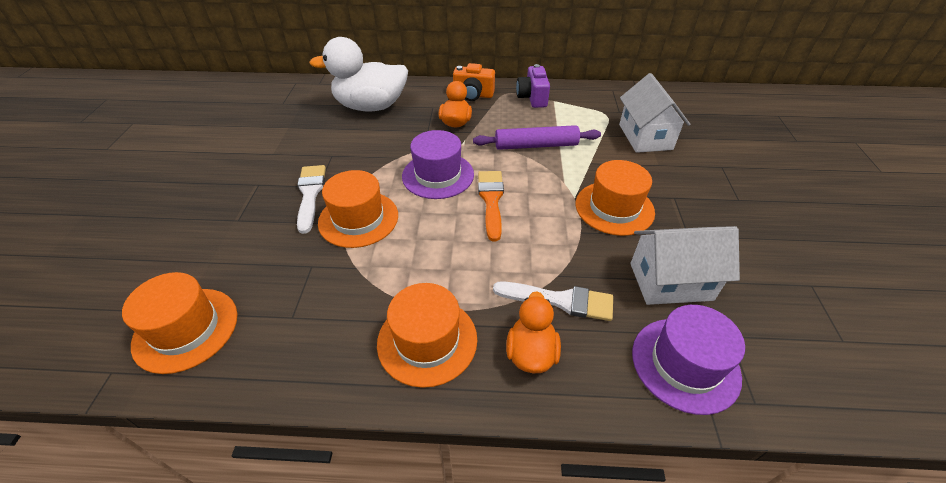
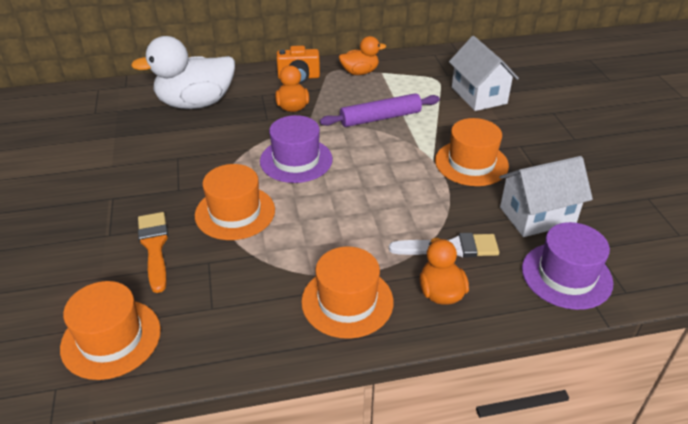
camera: 15 degrees left, 5 degrees down
(310, 194) = (174, 198): white brush -> none
(491, 200) = (357, 174): orange brush -> orange brush (154, 247)
(532, 98) = (360, 72): purple camera -> orange duck

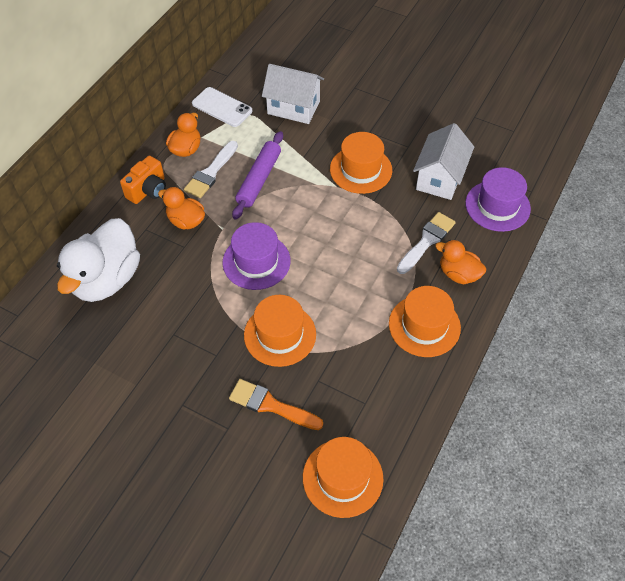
camera: 50 degrees left, 15 degrees up
(354, 93) = (211, 173): none -> white brush
(424, 65) = (222, 107): none -> white phone

